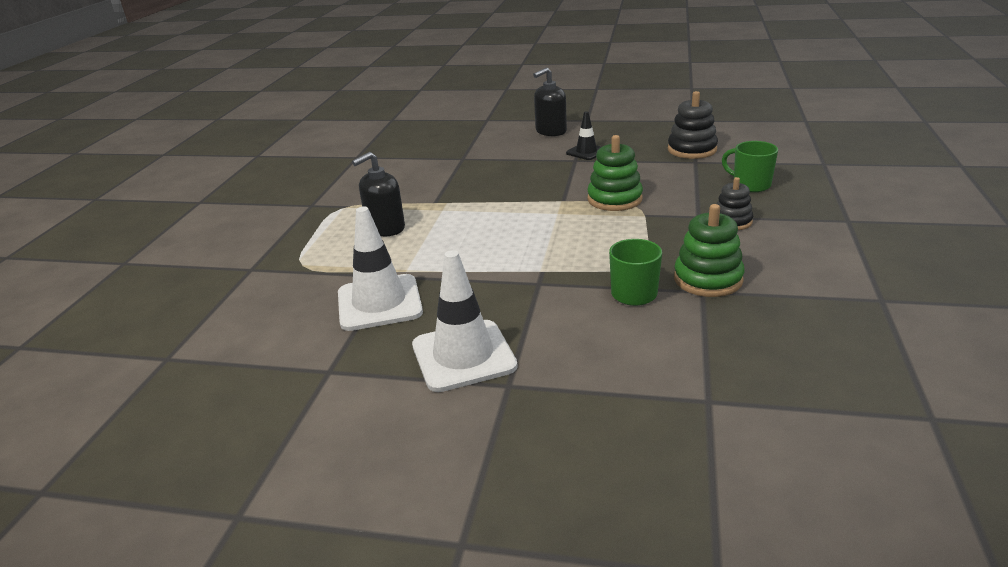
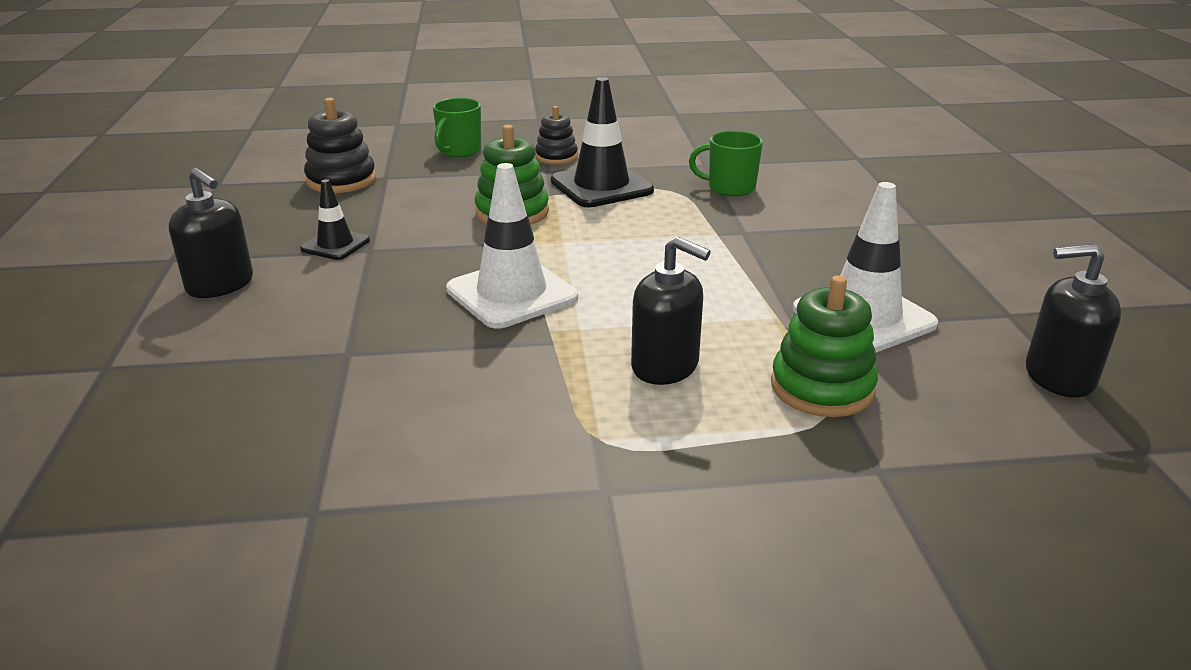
camera: 110 degrees left, 0 degrees up
(248, 359) = (1058, 377): none -> black soap dispenser
(463, 356) = (905, 248): white traffic cone -> white traffic cone (512, 294)
(656, 235) = (601, 186): none -> black traffic cone
(708, 279) = (683, 162): green stacking toy -> green stacking toy (822, 387)

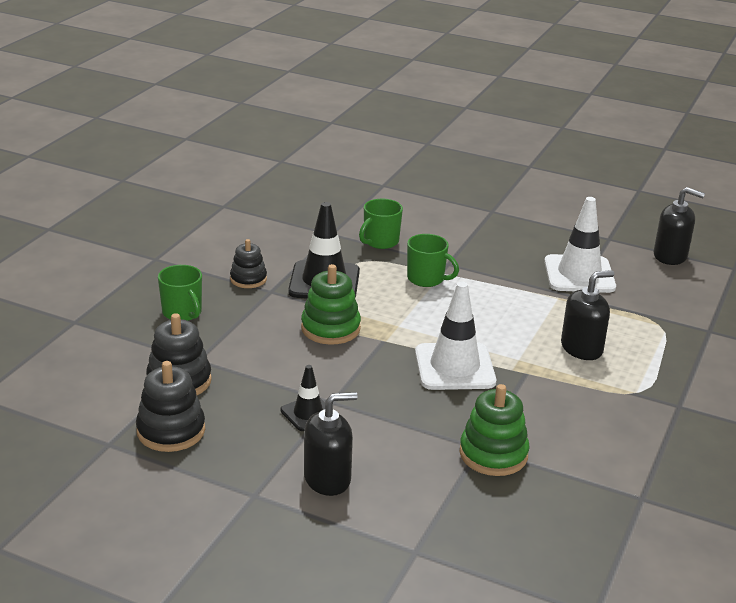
camera: 60 degrees left, 0 degrees up
(255, 199) = (171, 431): none -> black stacking toy
(688, 230) = (427, 279): none -> green mug
(822, 387) = (635, 315): green stacking toy -> green stacking toy (493, 454)
(1058, 377) = (670, 256): black soap dispenser -> black soap dispenser turned 105 degrees counterclockwise

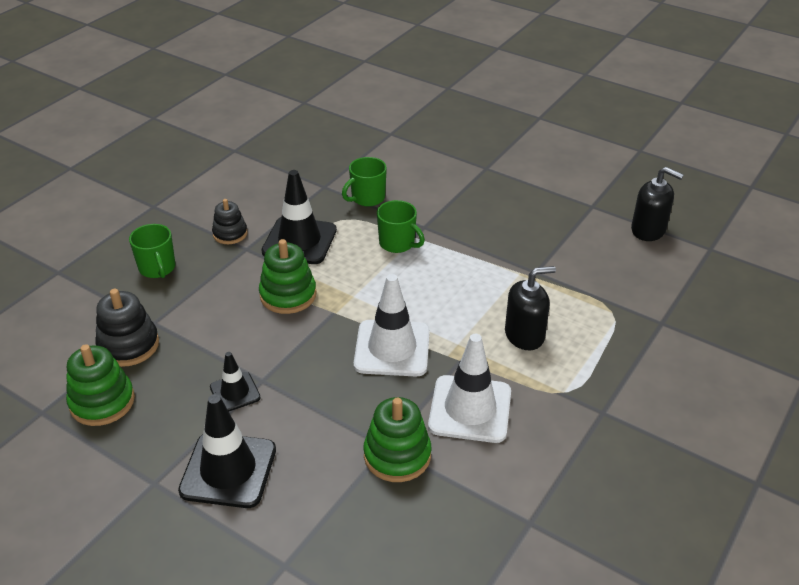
camera: 10 degrees right, 10 degrees up
(171, 431) = (102, 402): black stacking toy -> green stacking toy
(327, 479) = (228, 470): black soap dispenser -> black traffic cone
(579, 274) = (549, 247): white traffic cone -> white traffic cone (470, 409)

